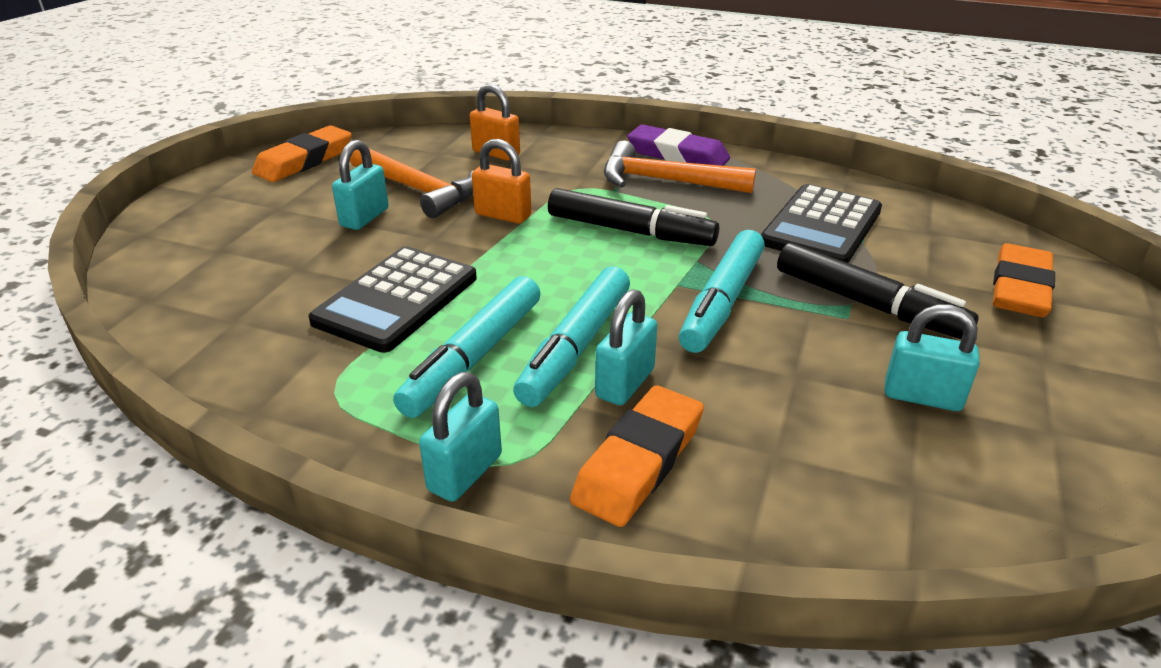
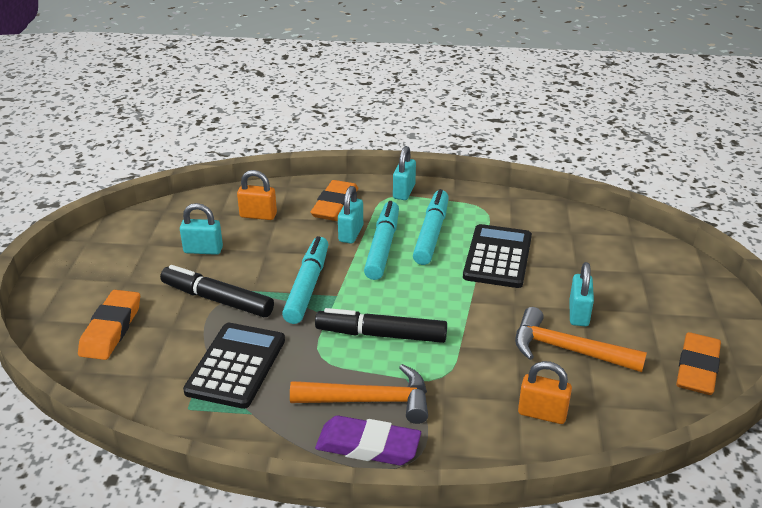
camera: 165 degrees right, 0 degrees up
(503, 215) = (482, 334): orange padlock -> orange padlock (258, 215)

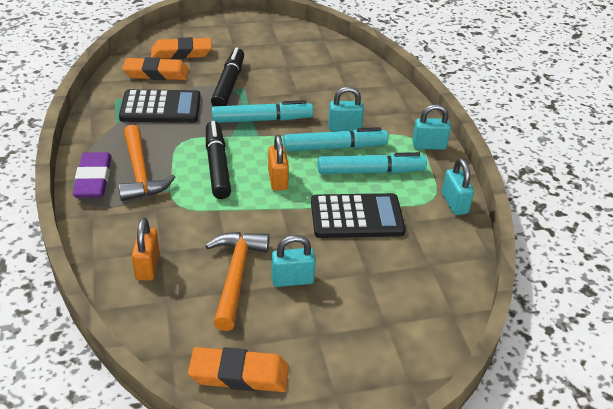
camera: 70 degrees right, 5 degrees up
(203, 250) = (284, 66): turquoise padlock -> turquoise padlock (454, 203)
(258, 215) = (342, 79): orange padlock -> orange padlock (277, 180)
(335, 205) = (381, 112): orange eraser -> orange eraser (156, 73)

